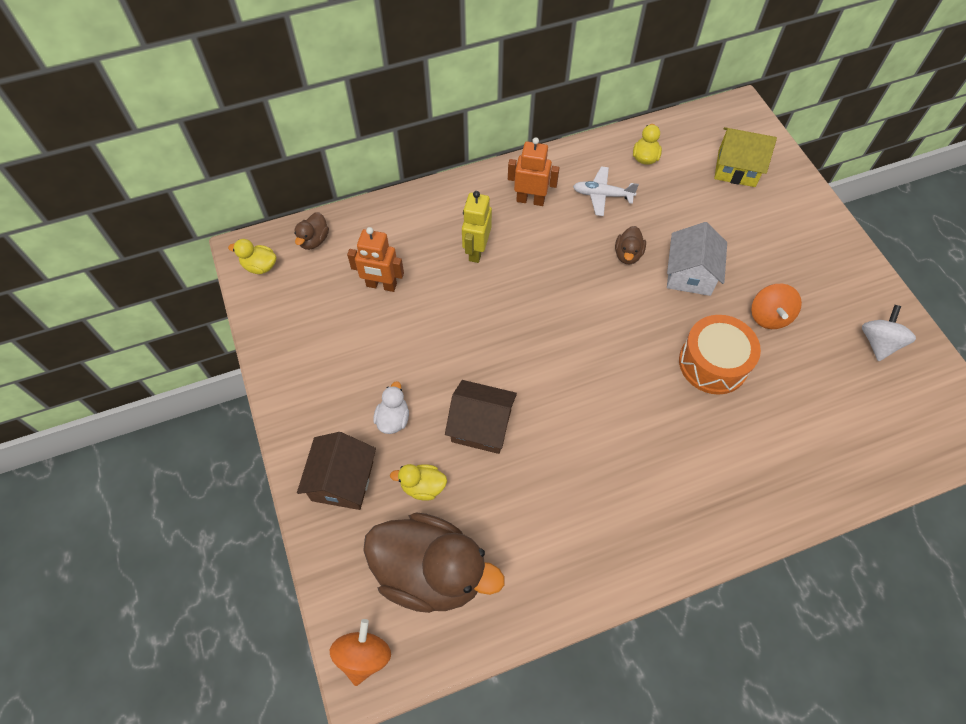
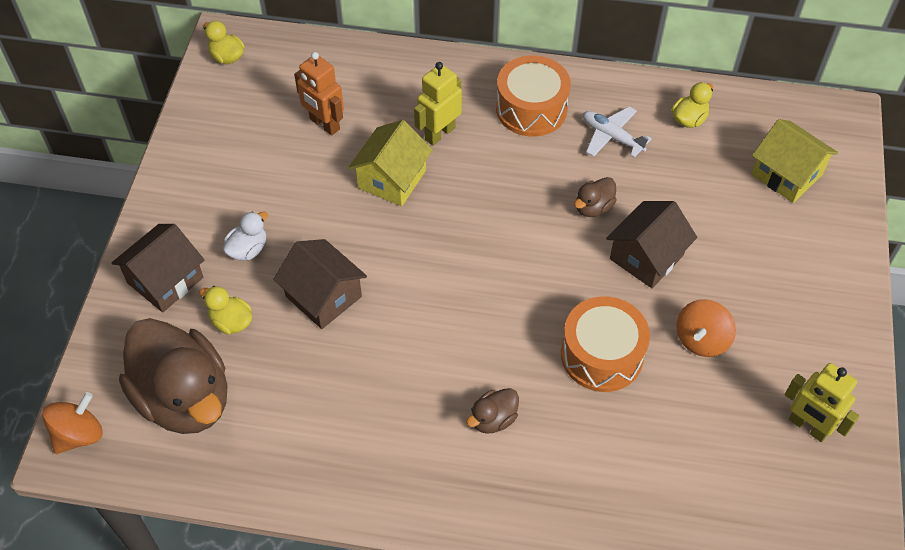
camera: 30 degrees right, 5 degrees down
(314, 240) = (292, 55): brown duck -> brown duck (493, 419)
(466, 304) = (392, 179): none -> yellow house
(530, 200) = (531, 109): orange robot -> orange drum
(690, 274) = (646, 257): white house -> brown house
(878, 343) = (808, 426): white spinning top -> yellow robot

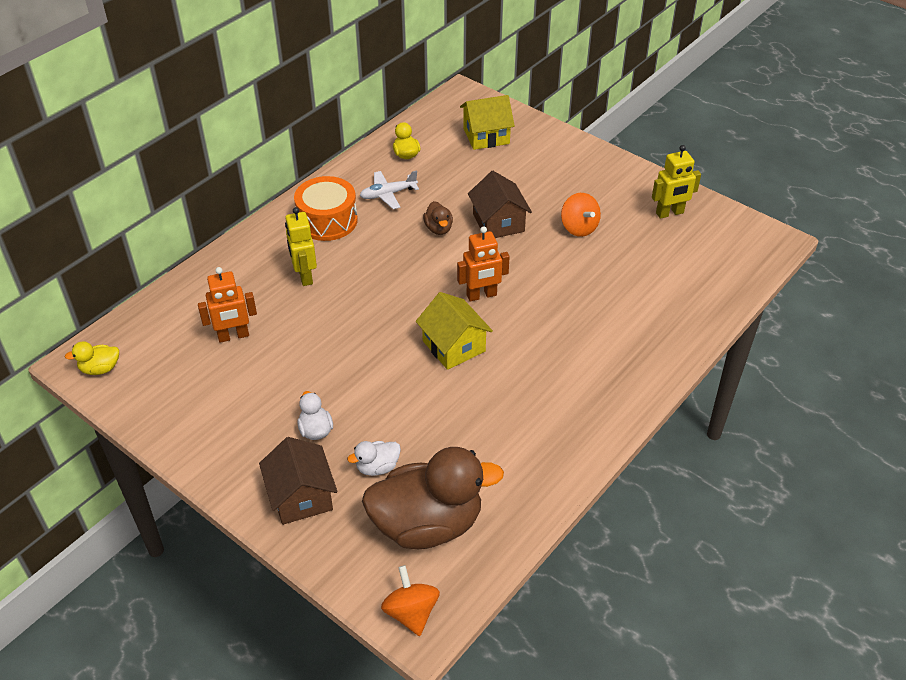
camera: 60 degrees left, 10 degrees down
(231, 322) = (377, 467): yellow duck -> white duck
(323, 296) = (398, 401): brown house -> none
(392, 179) = (323, 319): yellow house -> yellow house (453, 346)
(493, 419) = (570, 350): brown duck -> none
(519, 296) = (481, 295): none -> orange robot
(602, 355) = (557, 277): orange drum -> none

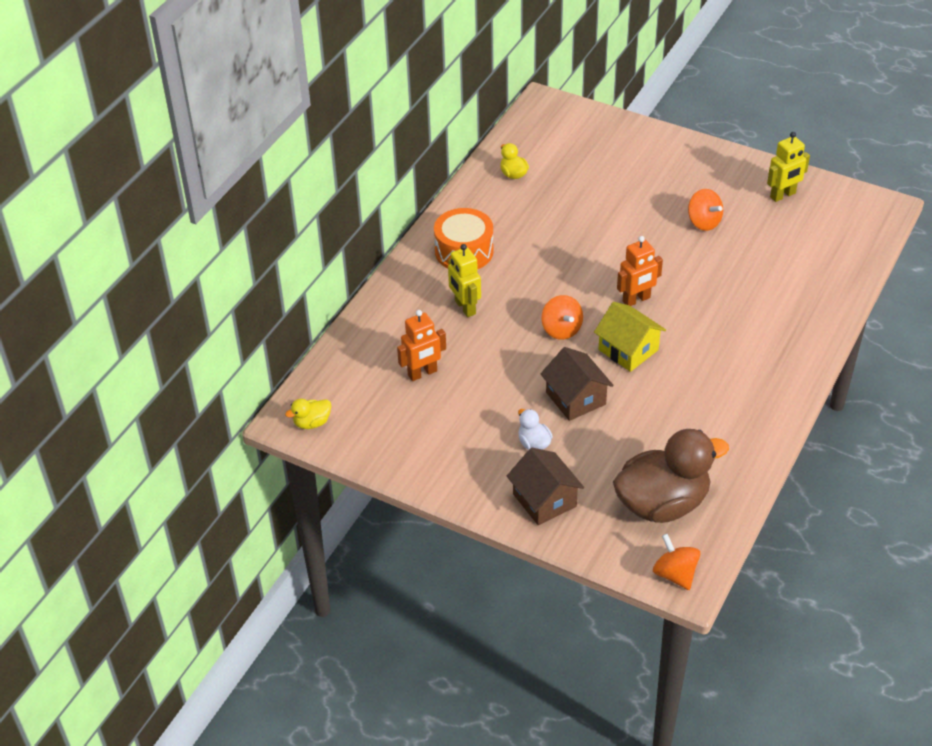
camera: 10 degrees left, 0 degrees up
(377, 467) = (601, 465): white duck -> none
(388, 194) = (512, 216): white plane -> none
(392, 314) = (561, 329): none -> orange spinning top
(438, 229) = (573, 243): brown duck -> none
(486, 136) = (584, 143): yellow house -> none
(498, 223) = (627, 229): brown house -> brown house (575, 398)

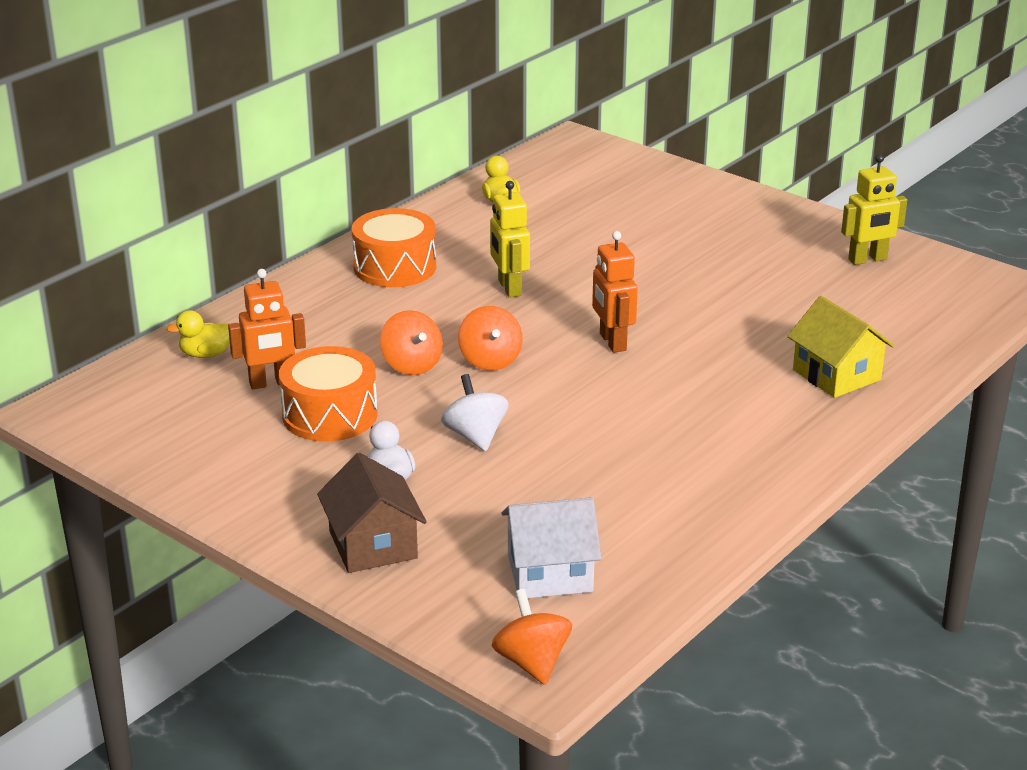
camera: 10 degrees right, 15 degrees down
(312, 423) = (88, 416): yellow duck -> yellow duck (206, 354)
(465, 307) = (366, 322): yellow robot -> yellow robot (509, 288)
(473, 395) = (330, 415): none -> orange drum
(575, 398) = (475, 436): brown house -> white spinning top
(628, 350) = (576, 393): yellow house -> yellow house (836, 375)
(636, 300) = (612, 342): orange robot -> orange robot turned 90 degrees clockwise
(662, 503) = (550, 573): brown duck -> white house
(703, 222) = (743, 274): orange spinning top -> orange spinning top (411, 365)

